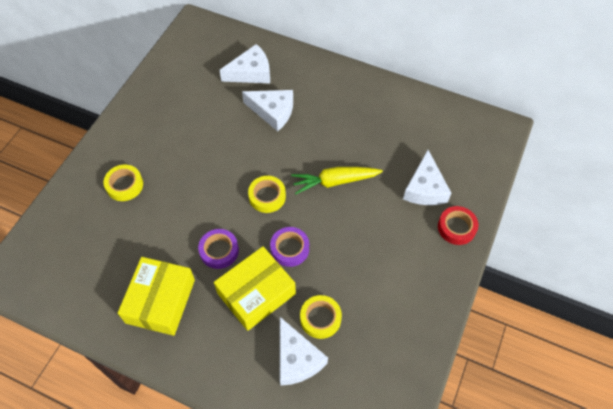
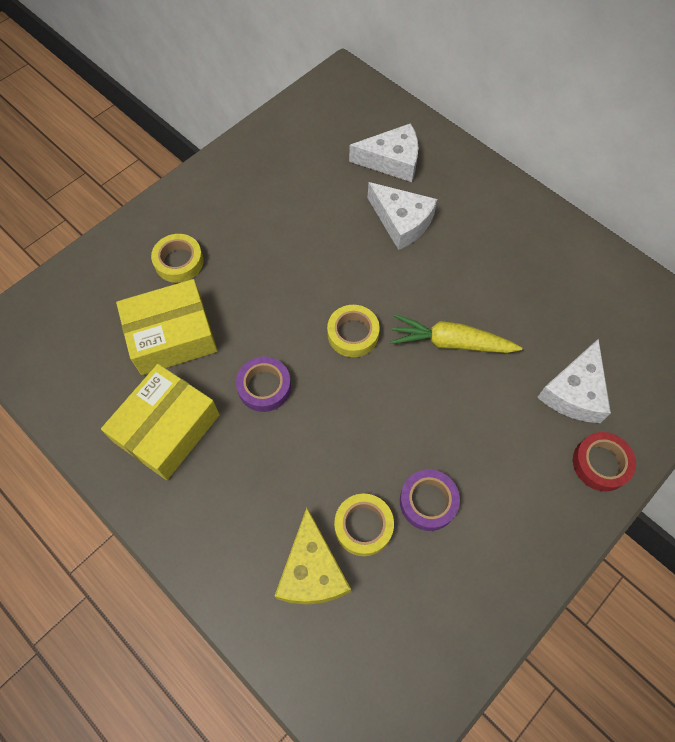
camera: 20 degrees right, 5 degrees up
(256, 293) = (291, 461): yellow box -> yellow box (172, 336)
(290, 249) = (357, 415): purple tape -> purple tape (428, 501)
(297, 359) = (312, 570): white cheese -> yellow cheese

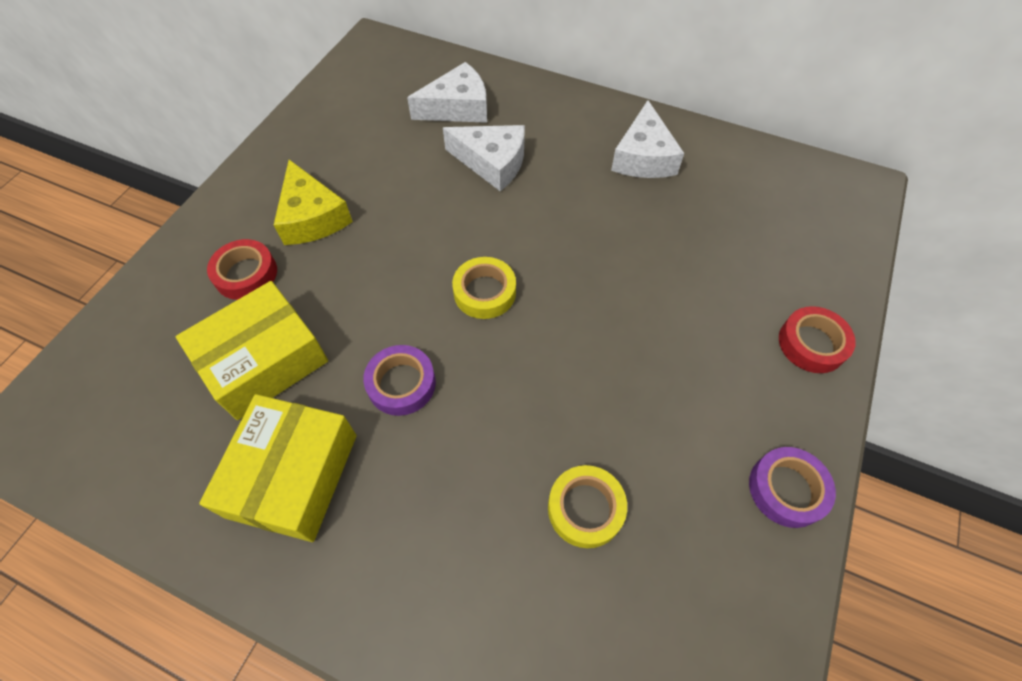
camera: 20 degrees left, 5 degrees down
(179, 262) = (246, 274): yellow tape -> red tape
(312, 570) = (544, 589): yellow cheese -> yellow cheese (312, 217)
(428, 501) = (648, 451): purple tape -> purple tape (787, 489)
(450, 342) = (597, 268): yellow carrot -> none
(574, 392) = (749, 279): white cheese -> white cheese (643, 157)

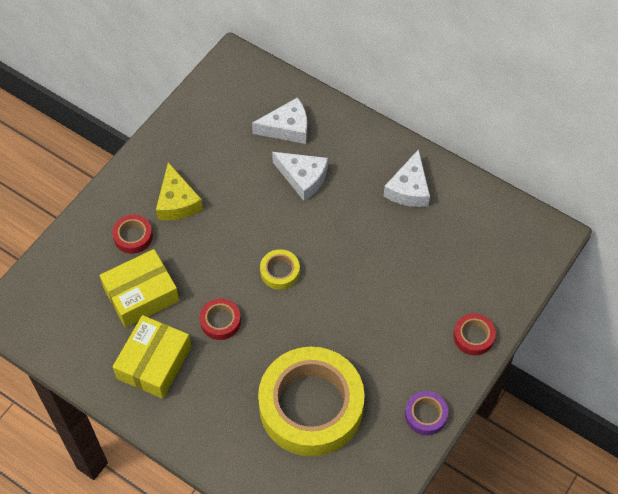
camera: 10 degrees right, 0 degrees up
(401, 384) = (220, 321): purple tape -> red tape
(585, 508) = (311, 406): yellow tape -> yellow tape, size x2.48

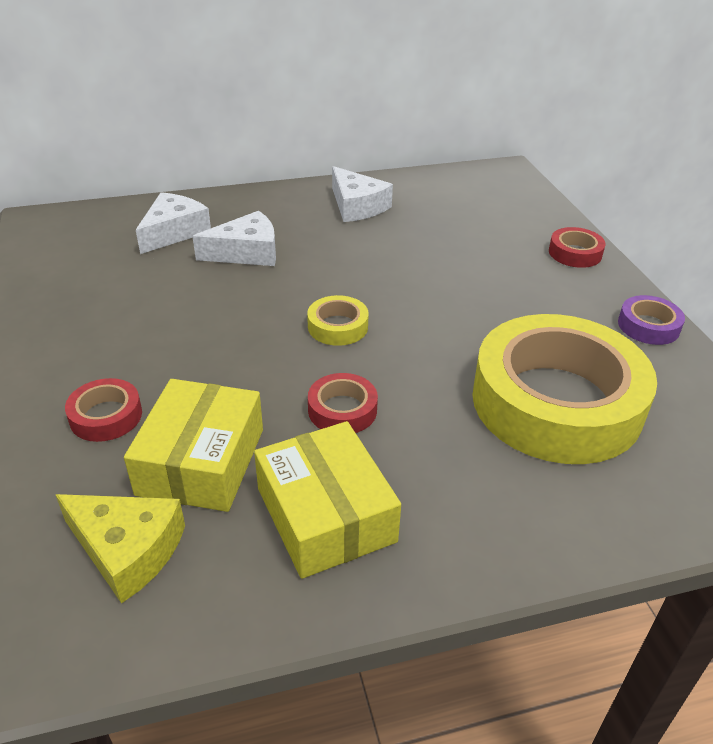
camera: 50 degrees left, 20 degrees down
(177, 202) = (124, 350): yellow cheese -> yellow cheese (127, 550)

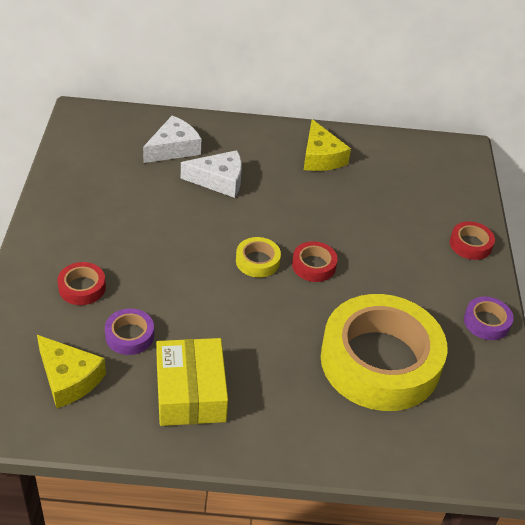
camera: 15 degrees right, 5 degrees up
(201, 461) = (129, 335): yellow box -> purple tape
(342, 410) = (232, 325): red tape -> red tape (313, 265)
(357, 206) = (321, 157): white cheese -> yellow cheese

